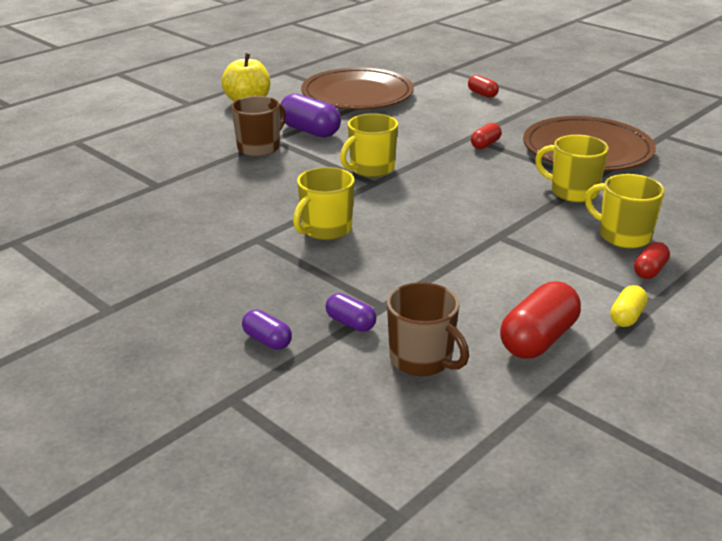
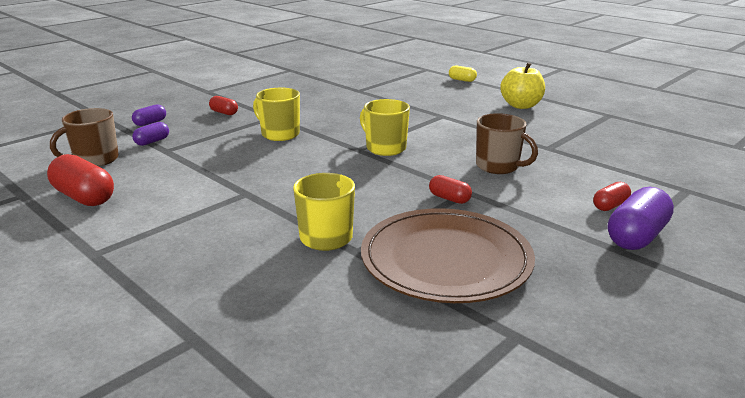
camera: 90 degrees right, 5 degrees down
(259, 148) = (423, 112): brown mug -> brown mug (498, 166)
(310, 131) = (463, 127): purple capsule -> purple capsule (636, 236)
(357, 94) = (565, 143): brown plate -> none
(623, 236) = (220, 254): yellow mug -> none
(626, 316) = (83, 236): yellow capsule -> yellow capsule (462, 80)
(649, 270) = (147, 259): red capsule -> red capsule (224, 113)

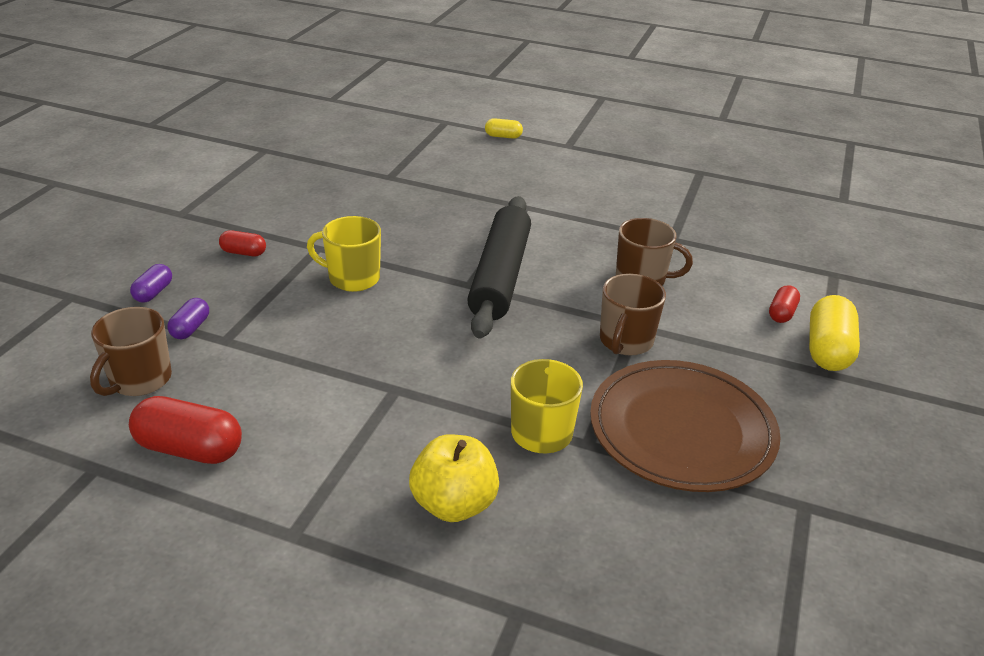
camera: 25 degrees left, 10 degrees up
(385, 148) = (500, 276): yellow mug -> black rolling pin
(449, 198) = (625, 341): red capsule -> brown mug
(521, 105) = (600, 172): yellow apple -> yellow apple (454, 504)
(636, 236) = (827, 350): purple capsule -> yellow capsule

